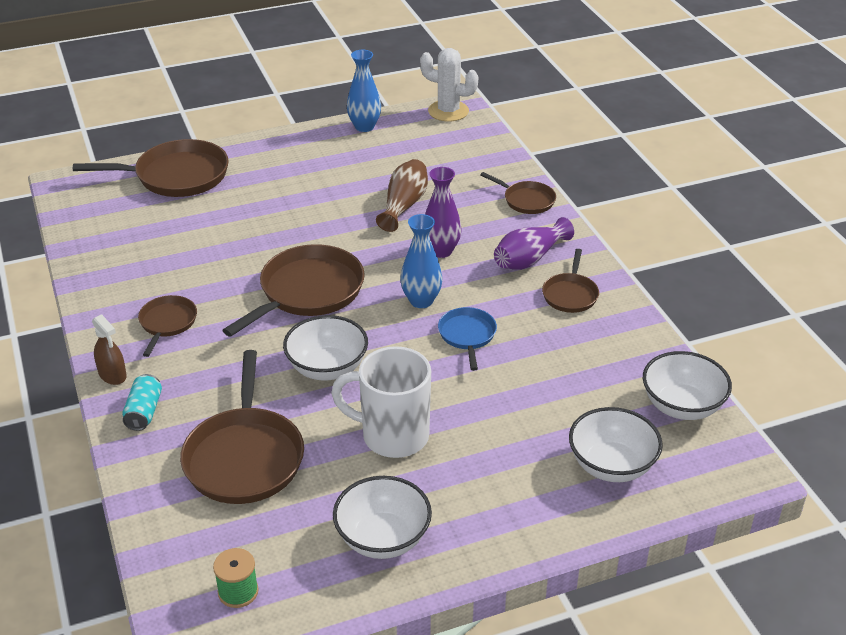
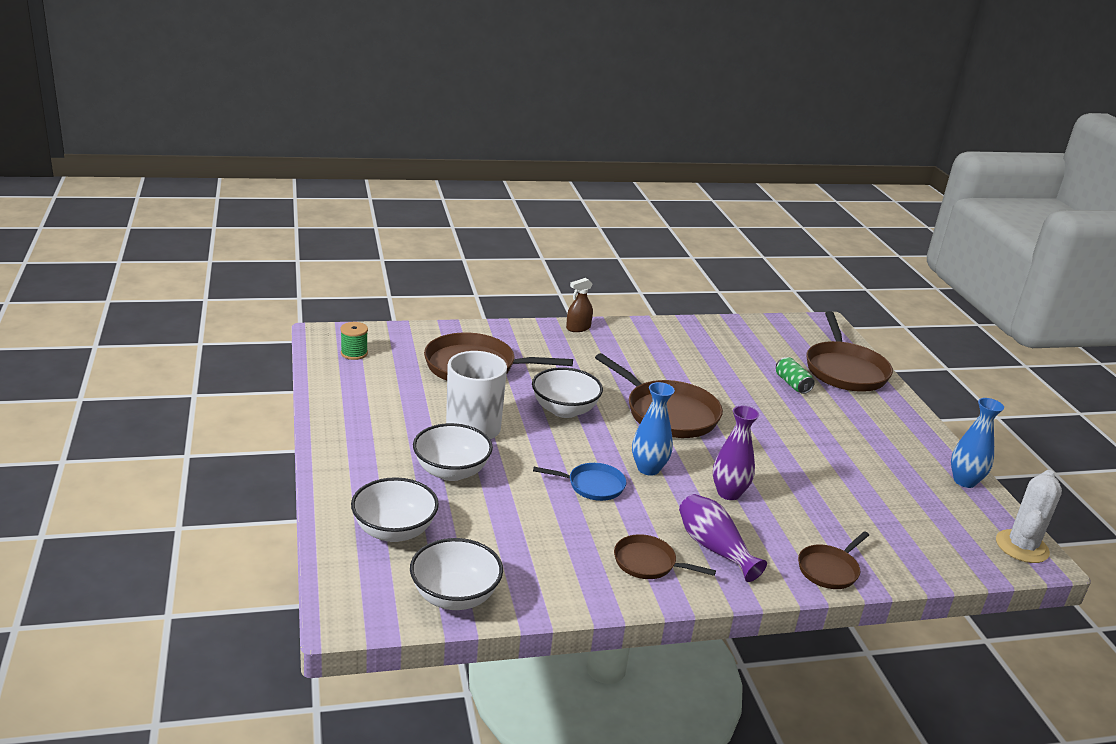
camera: 95 degrees right, 10 degrees down
(144, 412) = (535, 336): turquoise can -> none
(167, 323) = (634, 351): brown pan -> none
(217, 210) = (792, 384): none -> green can
(383, 538) = (370, 409): white bowl -> white bowl (451, 471)
(404, 205) = (810, 483): brown vase -> none

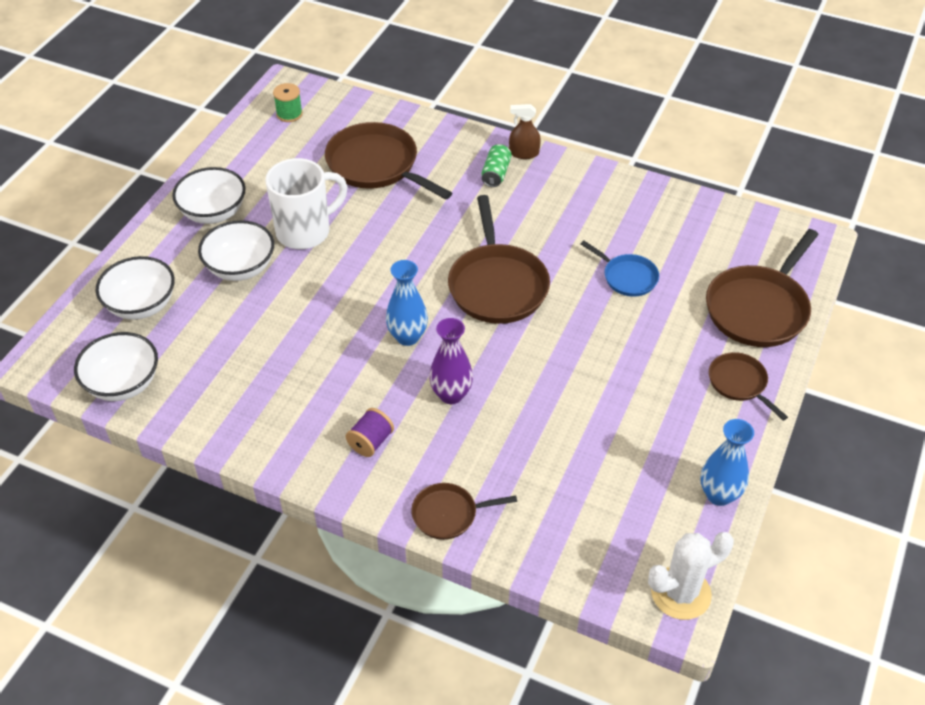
camera: 40 degrees right, 20 degrees up
(564, 410) = (403, 243): white bowl -> white bowl (213, 213)
(592, 485) = (339, 332): blue pan -> blue pan (627, 277)
(648, 563) = (298, 428): brown pan -> brown pan (739, 383)
(714, 548) = (370, 442): purple vase -> purple spool
(792, 384) = (673, 302): green can -> green can (496, 173)

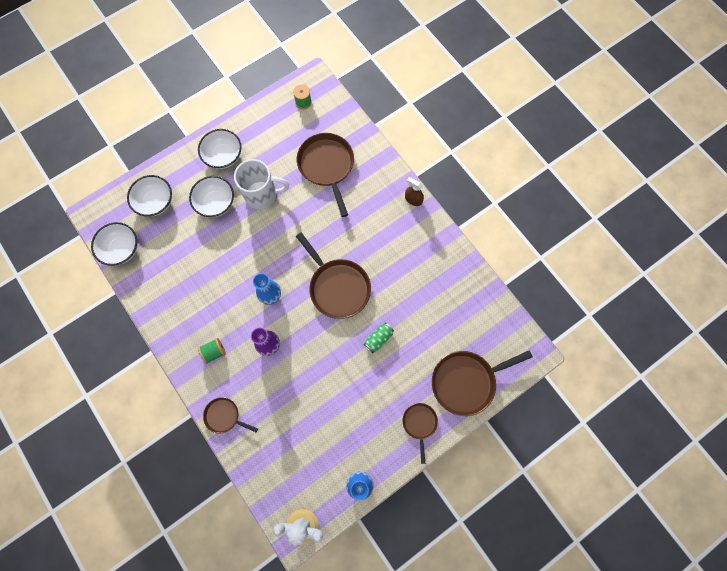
camera: 30 degrees right, 25 degrees up
(370, 442) = (214, 352): purple spool -> green spool
(496, 173) = (388, 206): green can -> green can (378, 339)
(497, 285) = (337, 287): brown pan -> brown pan turned 60 degrees counterclockwise
(627, 277) = (410, 320): blue pan -> none

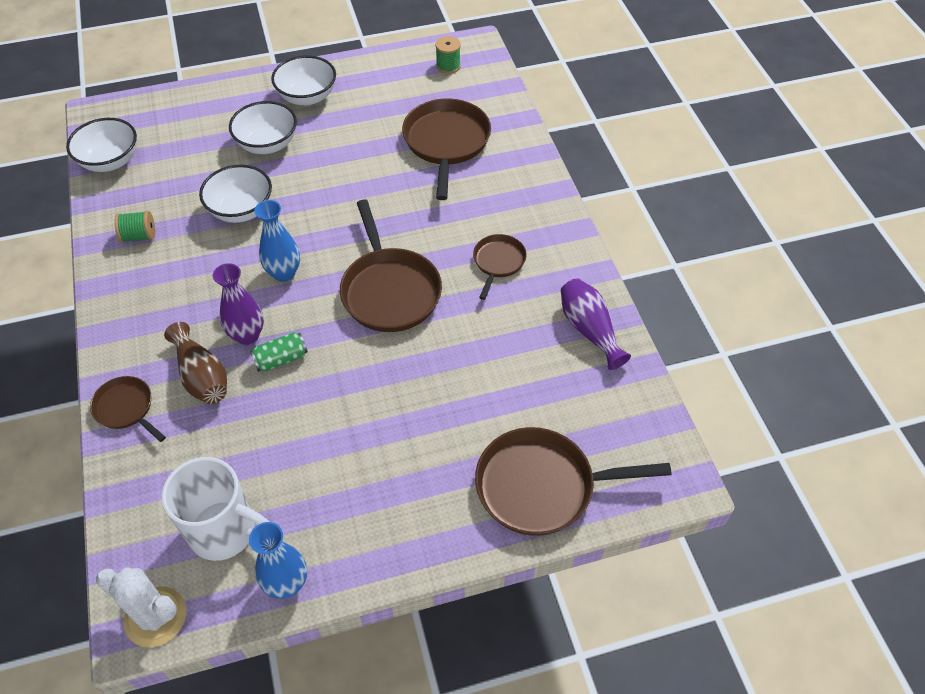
camera: 20 degrees right, 20 degrees down
(156, 202) = (187, 122): white bowl -> white bowl (241, 210)
(214, 352) = (161, 319): green spool -> green spool (139, 236)
(257, 381) = (202, 376): none -> brown vase
(262, 195) = (337, 152): white mug -> white mug (225, 531)
(378, 339) = (421, 378): green can -> green can (281, 359)
(413, 199) = (558, 214): brown spray bottle -> none
(419, 423) = (433, 524): brown pan -> brown pan (498, 262)
(458, 275) = (589, 330): none -> purple vase

